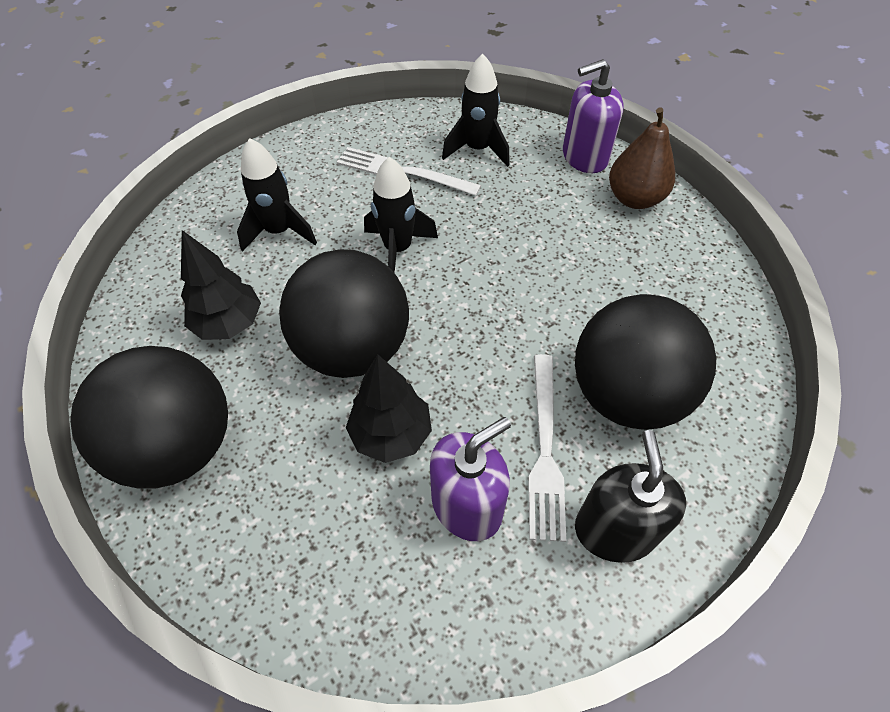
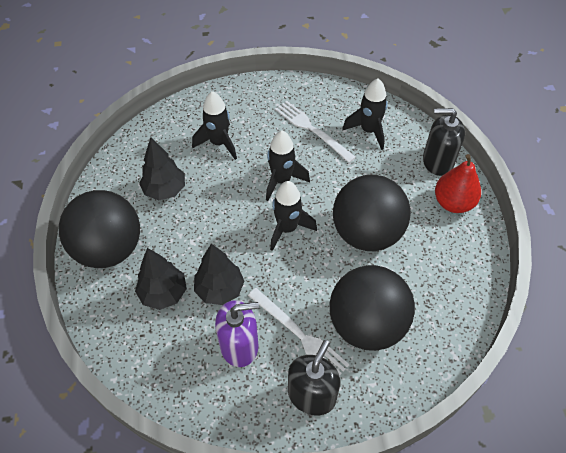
camera: 25 degrees right, 0 degrees up
(305, 478) = (163, 293): none -> black tree
(353, 349) = (224, 232): black ball -> black ball (366, 233)
(442, 309) = (287, 228): none -> black rocket
(545, 449) = (299, 334): white fork -> white fork turned 75 degrees counterclockwise
(584, 157) = (437, 161): purple soap dispenser -> black soap dispenser
(634, 198) = (453, 203): brown pear -> red pear

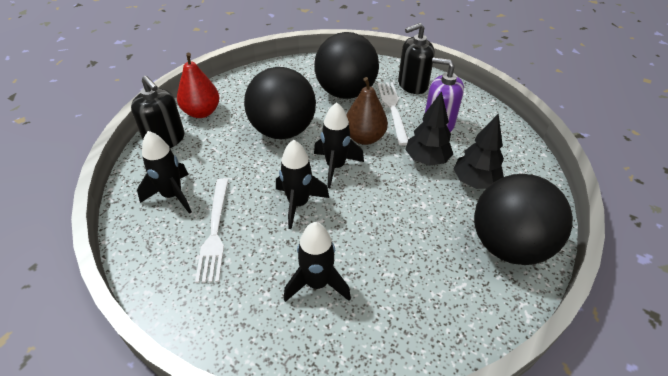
camera: 140 degrees left, 10 degrees down
(165, 190) = (416, 268): black tree -> none
(292, 276) = (364, 138): none -> brown pear

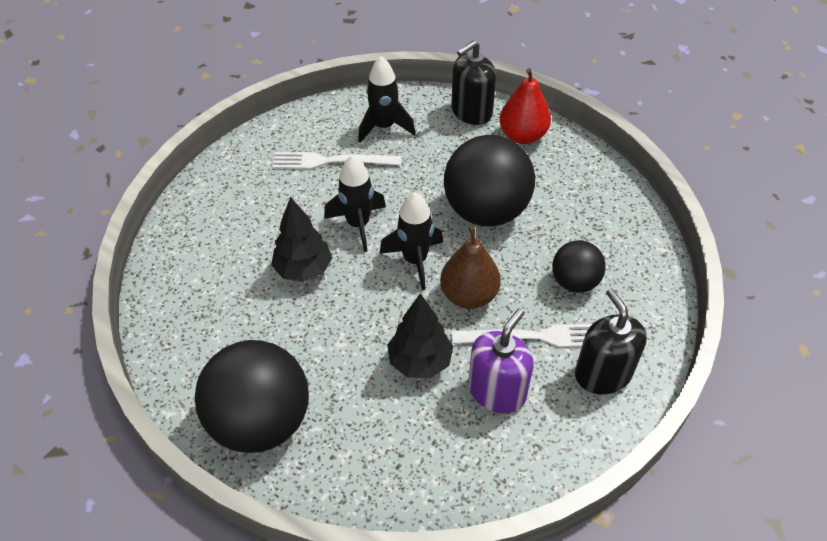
camera: 95 degrees right, 5 degrees up
(317, 283) = (253, 237): black rocket -> none
(345, 92) = (574, 282): black ball -> black ball, size x0.55
(475, 182) = (371, 411): black tree -> black tree (303, 269)

